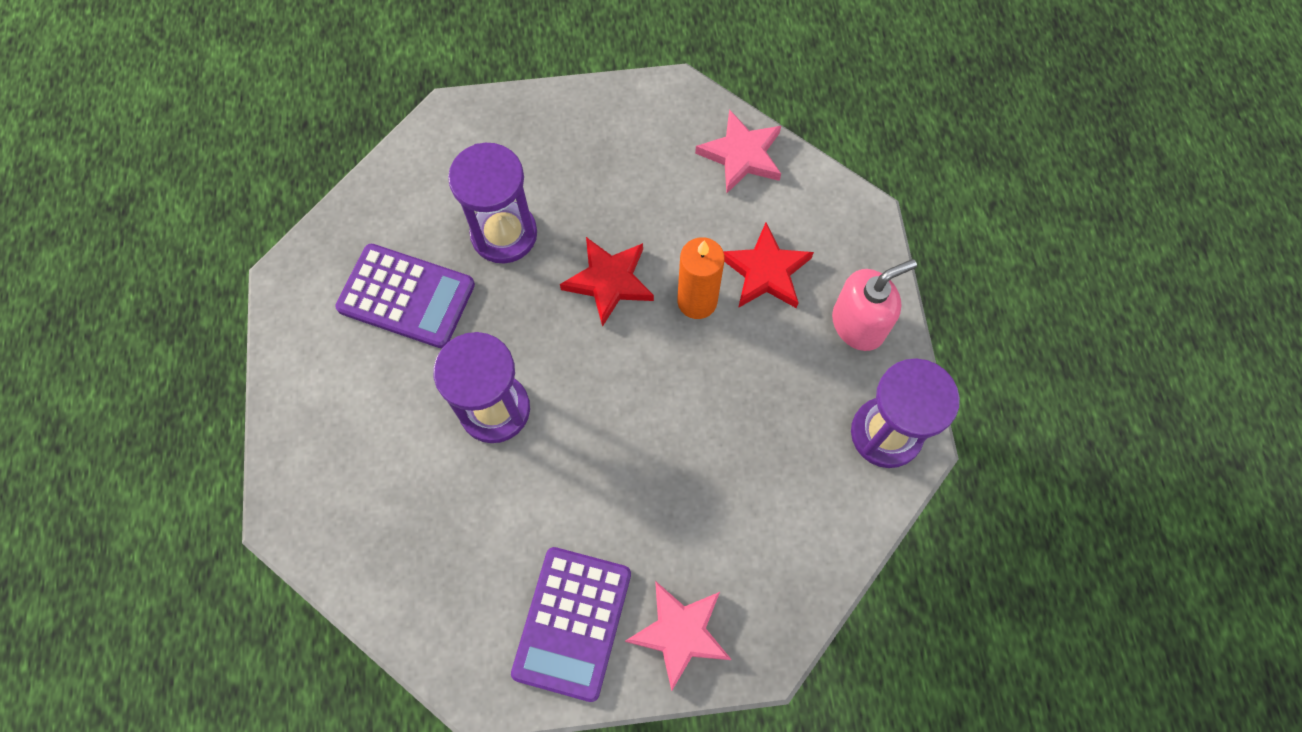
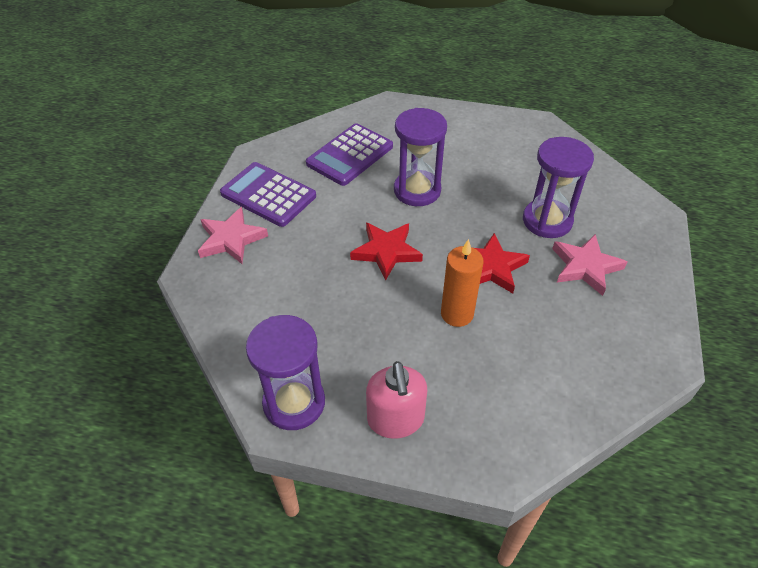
camera: 110 degrees right, 20 degrees down
(406, 296) = (511, 167): purple calculator -> purple calculator (350, 155)
(741, 155) = (591, 388): pink star -> pink star (585, 267)
(765, 271) = (468, 368): red star -> red star (386, 251)

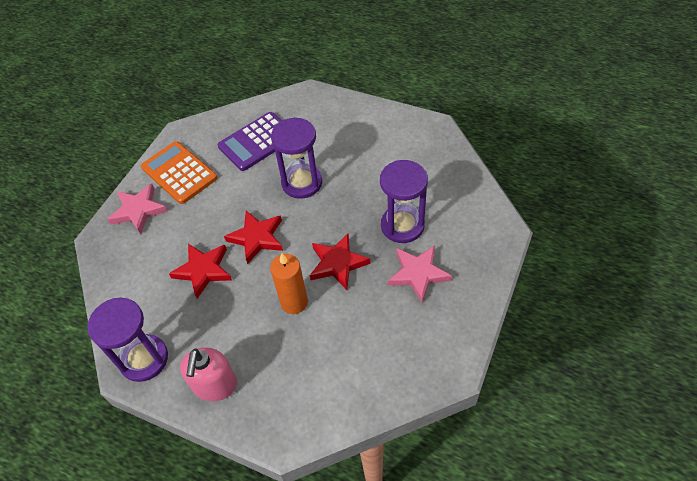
camera: 15 degrees right, 5 degrees up
(268, 195) = (179, 173): purple calculator -> orange calculator
(334, 294) = (203, 270): none -> red star

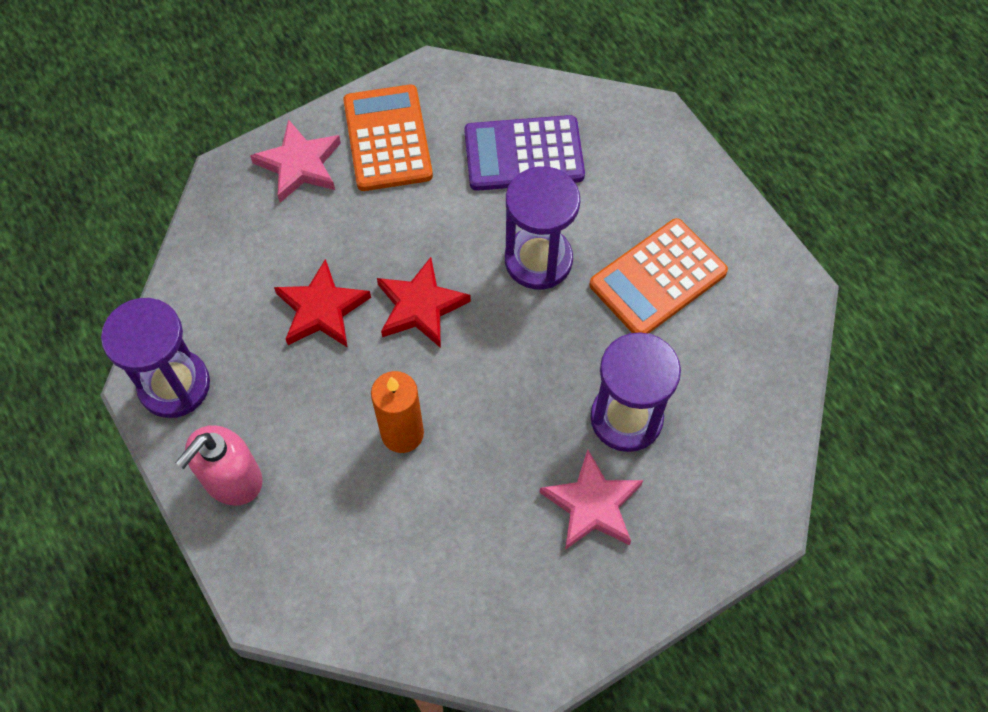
camera: 30 degrees right, 10 degrees up
(337, 263) = (497, 416): red star -> none
(367, 157) = (658, 278): none -> orange calculator

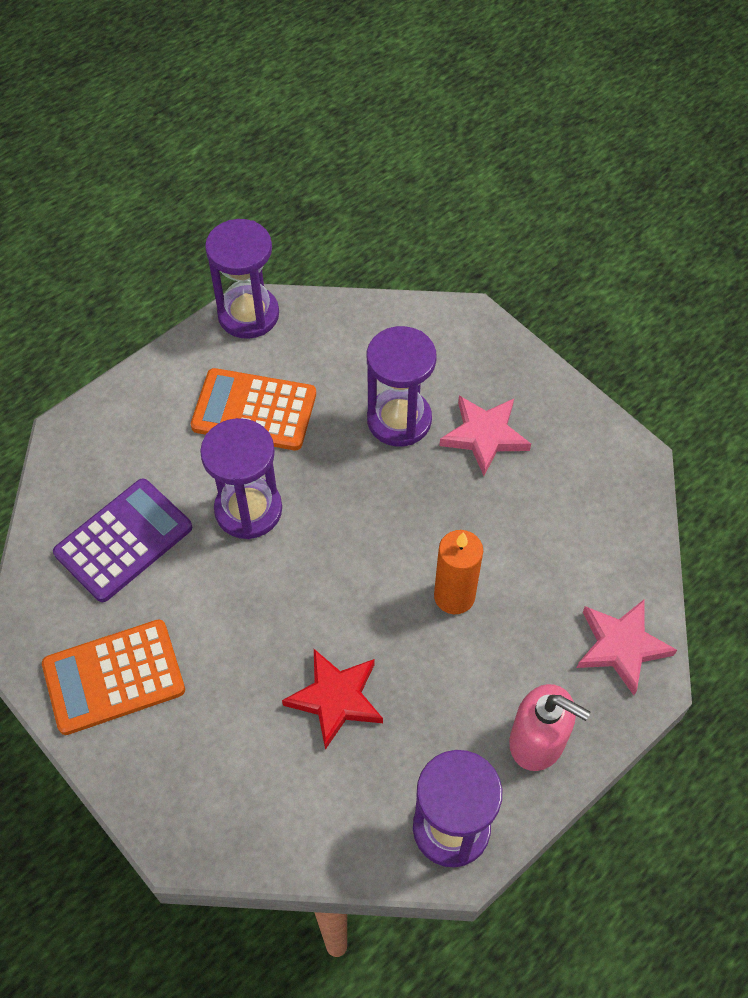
camera: 100 degrees left, 5 degrees down
(300, 165) = (157, 764): pink star -> pink star (621, 646)
(420, 306) = (316, 605): red star -> none
(523, 154) = (124, 540): purple calculator -> purple calculator turned 120 degrees counterclockwise
(658, 278) = (254, 410): orange calculator -> orange calculator turned 150 degrees clockwise
(788, 287) = (248, 314): none -> purple hourglass

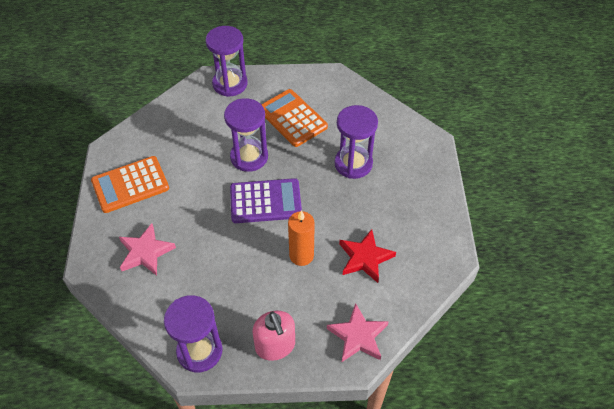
camera: 40 degrees right, 5 degrees down
(114, 677) = (130, 185): orange calculator -> orange calculator turned 45 degrees counterclockwise
(124, 540) = (187, 135): purple calculator -> purple calculator (265, 201)
(248, 314) = (330, 77): purple hourglass -> purple hourglass (230, 84)
(335, 698) = (207, 259): red star -> red star (365, 258)
(484, 436) = (387, 197): pink star -> pink star (145, 252)

